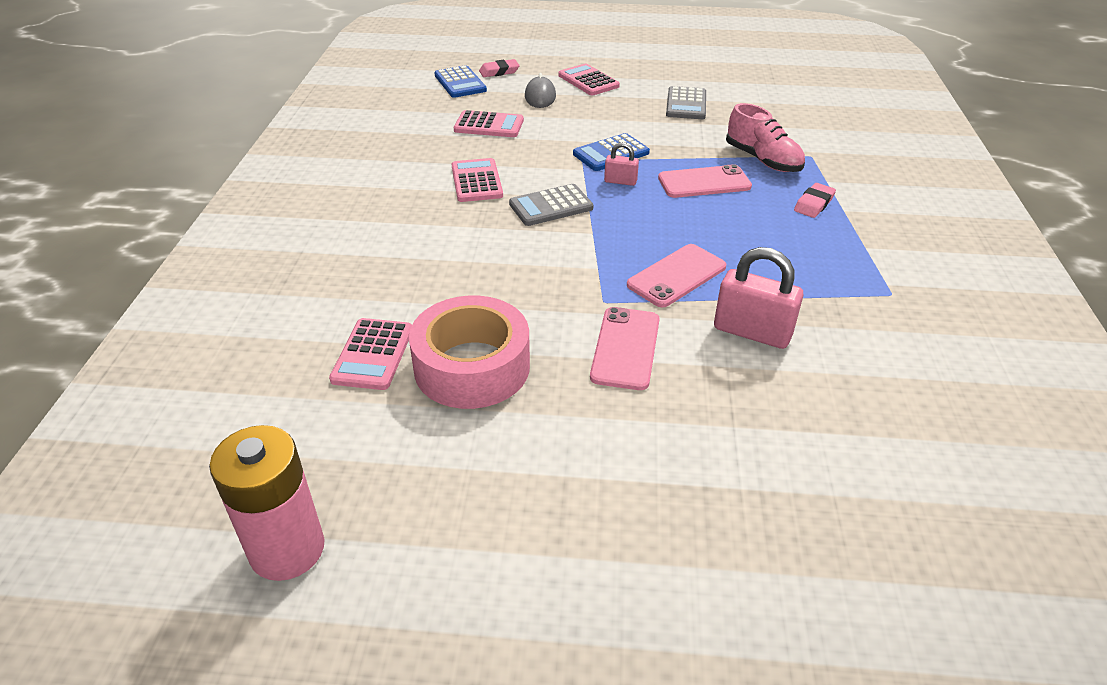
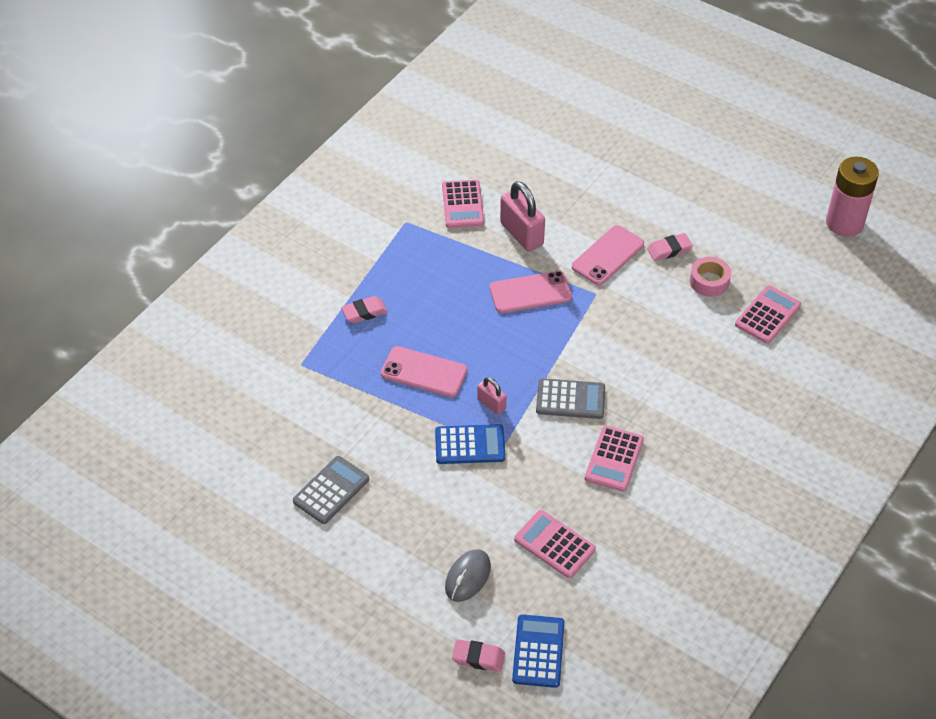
camera: 150 degrees left, 10 degrees up
(472, 367) = (709, 281): pink tape -> pink tape, size x0.51
(552, 387) = (669, 249): none -> pink eraser
(588, 81) = (392, 585): pink calculator -> pink calculator (463, 204)
(763, 160) = (347, 376): pink shoe -> none

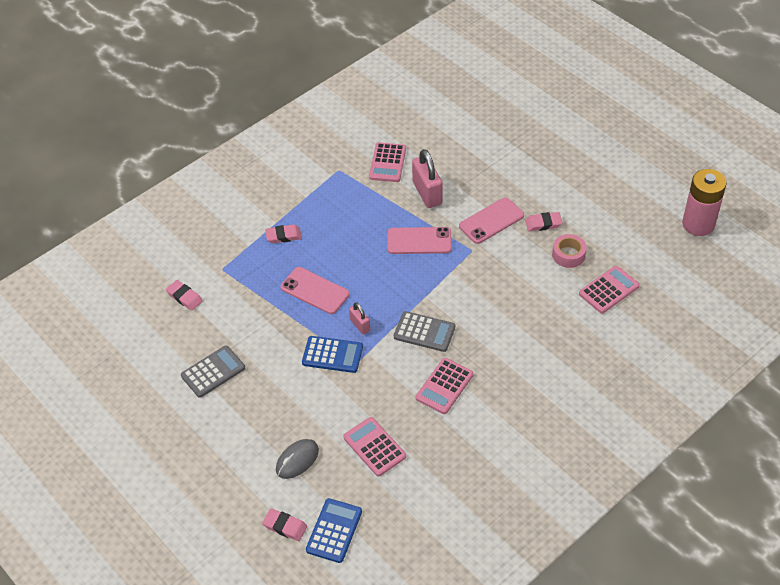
camera: 15 degrees right, 0 degrees up
(266, 406) = (184, 297): none -> pink eraser

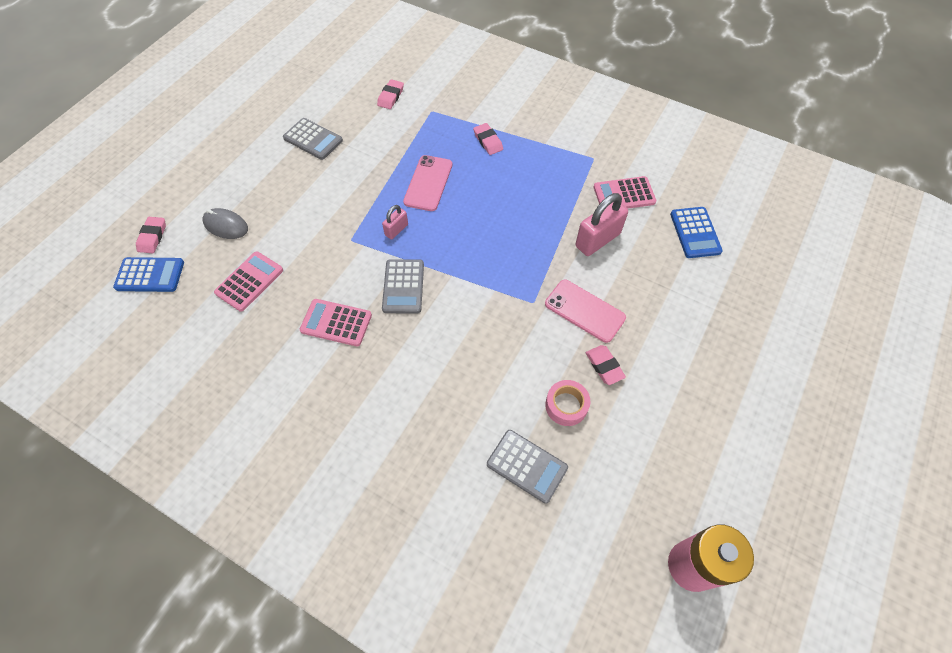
camera: 70 degrees right, 10 degrees up
(332, 355) = (353, 218): blue calculator -> blue calculator (695, 233)
(419, 241) = (526, 250): pink phone -> none
(608, 290) = (527, 466): pink calculator -> grey calculator

